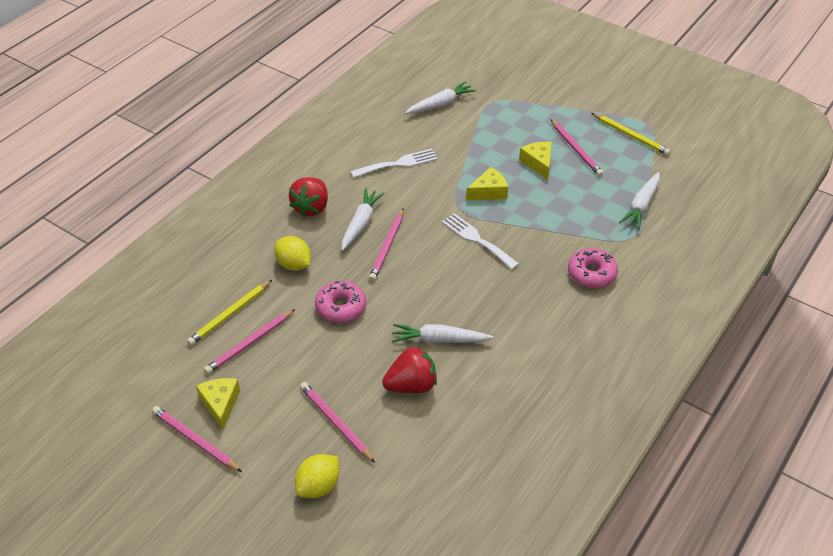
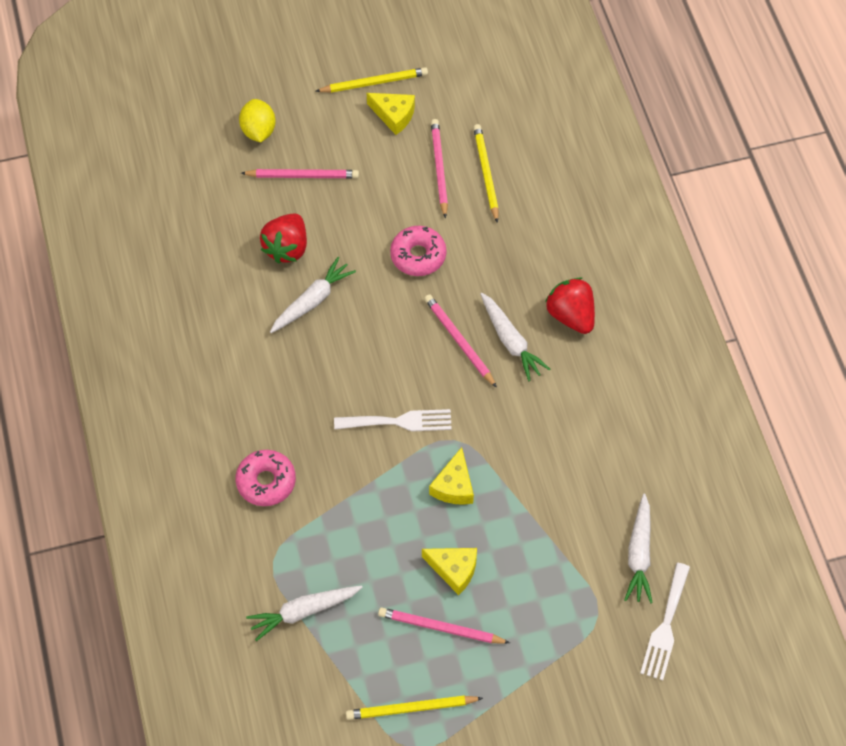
camera: 130 degrees right, 15 degrees up
(195, 440) = (374, 82): pink pencil -> yellow pencil
(294, 264) = (504, 254): yellow lemon -> none
(398, 164) = (571, 436): white fork -> white fork (665, 626)
(641, 206) = (303, 612): white carrot -> white carrot turned 90 degrees counterclockwise

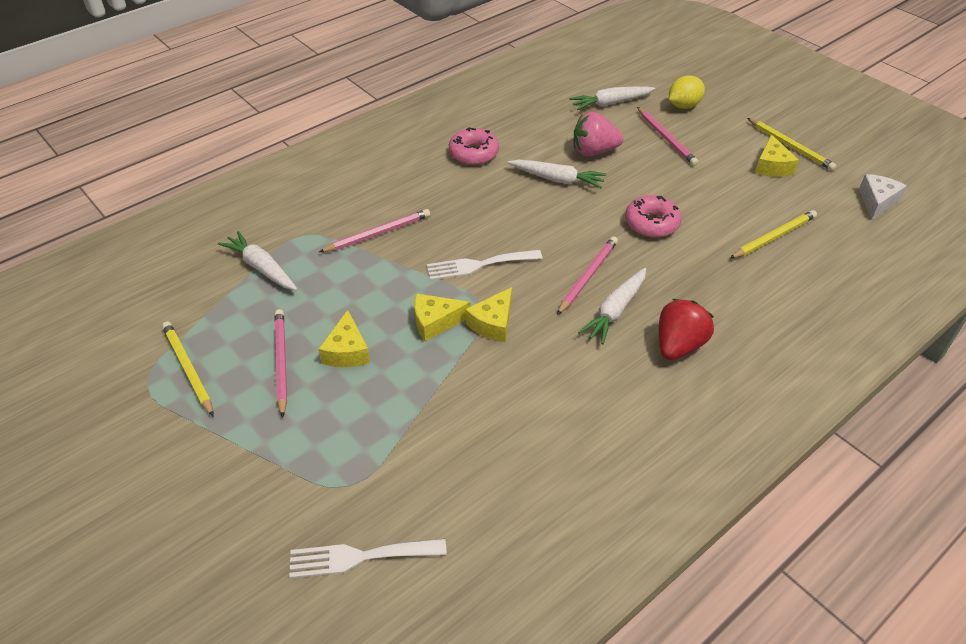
camera: 65 degrees right, 15 degrees down
(266, 482) = (374, 208): pink donut -> pink donut (473, 153)
(287, 248) = (594, 151): red strawberry -> pink strawberry
(399, 421) = (479, 265): white fork -> white fork turned 105 degrees clockwise
(439, 168) = (749, 207): pink pencil -> pink pencil (378, 233)
(478, 441) = (493, 323): none -> yellow cheese
(484, 69) = (877, 201): none -> white cheese
(639, 554) = (439, 499): white carrot -> white carrot (611, 103)

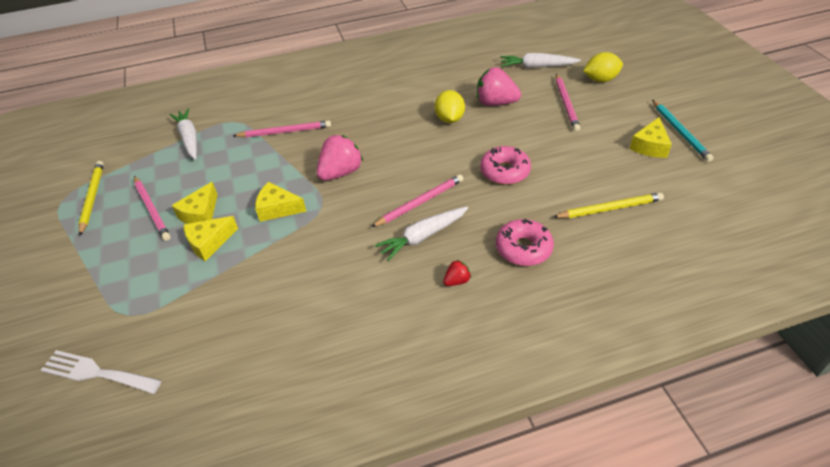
camera: 25 degrees right, 0 degrees up
(281, 362) = (152, 209): pink pencil -> pink pencil turned 135 degrees clockwise
(473, 153) = (398, 86): pink donut -> pink donut (523, 248)
(479, 265) = (341, 173): white fork -> pink strawberry
(493, 323) = (319, 221): yellow cheese -> yellow cheese (209, 243)
(557, 179) = (449, 119): white carrot -> yellow lemon
(678, 345) = (457, 281): red strawberry -> red strawberry, size x0.49
(790, 146) = (680, 132): yellow pencil -> turquoise pencil
(877, 201) = (737, 200): white cheese -> none

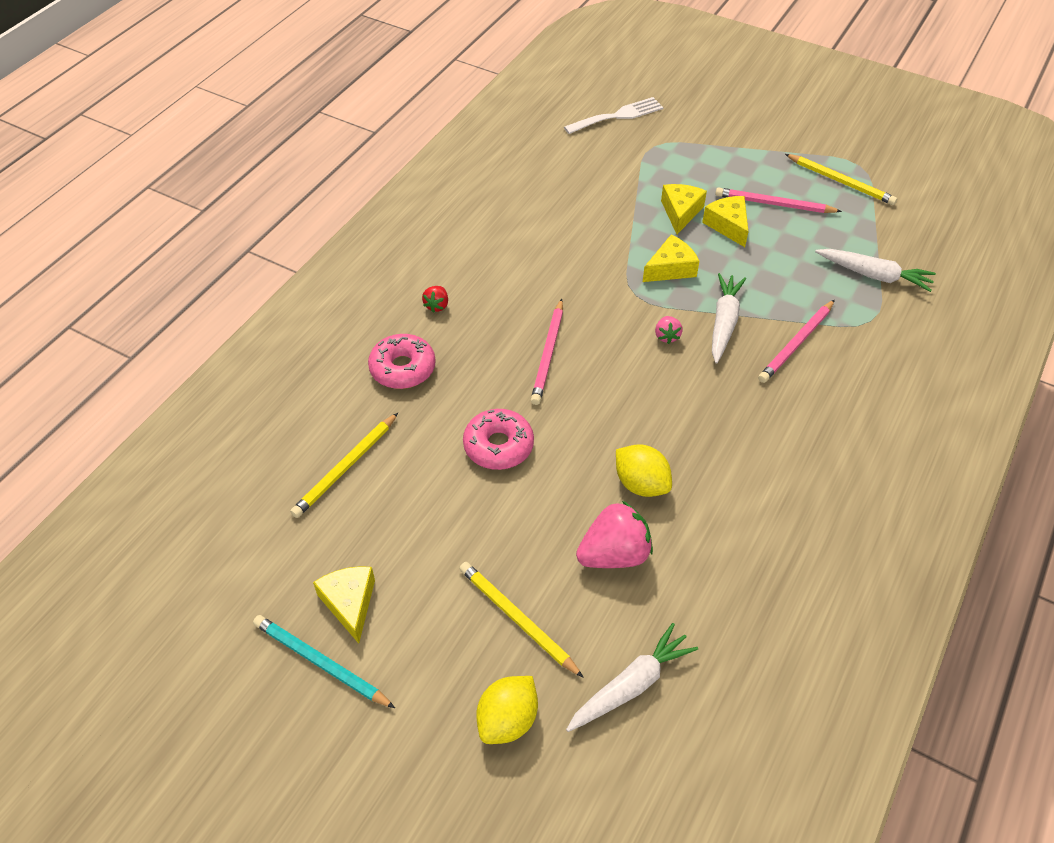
camera: 135 degrees right, 5 degrees up
(341, 173) = (667, 336): pink strawberry -> pink strawberry, size x0.49
(423, 237) = (507, 324): white carrot -> white carrot (724, 323)
(566, 104) = (517, 619): pink pencil -> yellow pencil

